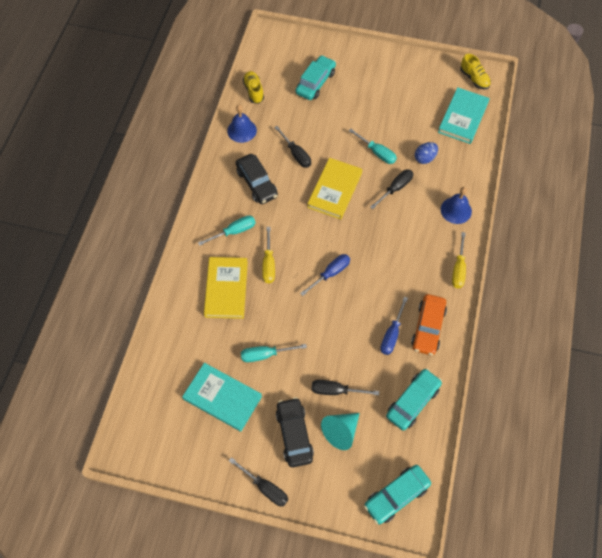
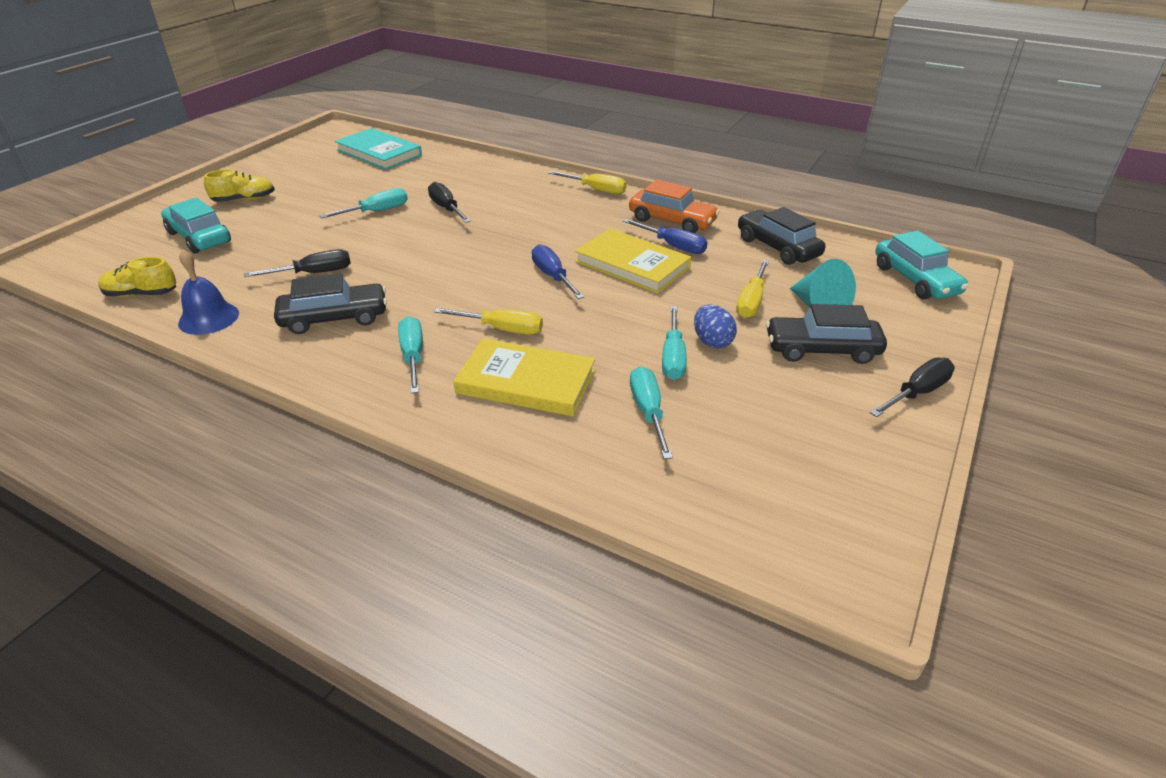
camera: 75 degrees left, 25 degrees down
(216, 350) = (648, 412): none -> turquoise screwdriver
(222, 398) = (746, 417): turquoise book -> none
(335, 190) = (410, 251): yellow book -> yellow book (632, 265)
(336, 390) = (751, 301): black screwdriver -> yellow screwdriver
(413, 402) = (777, 247): turquoise car -> black car
(425, 158) = (417, 183): blue egg -> blue egg (712, 341)
(456, 210) = (510, 178): blue bell -> none
(474, 79) = (330, 138): yellow shoe -> yellow shoe (244, 200)

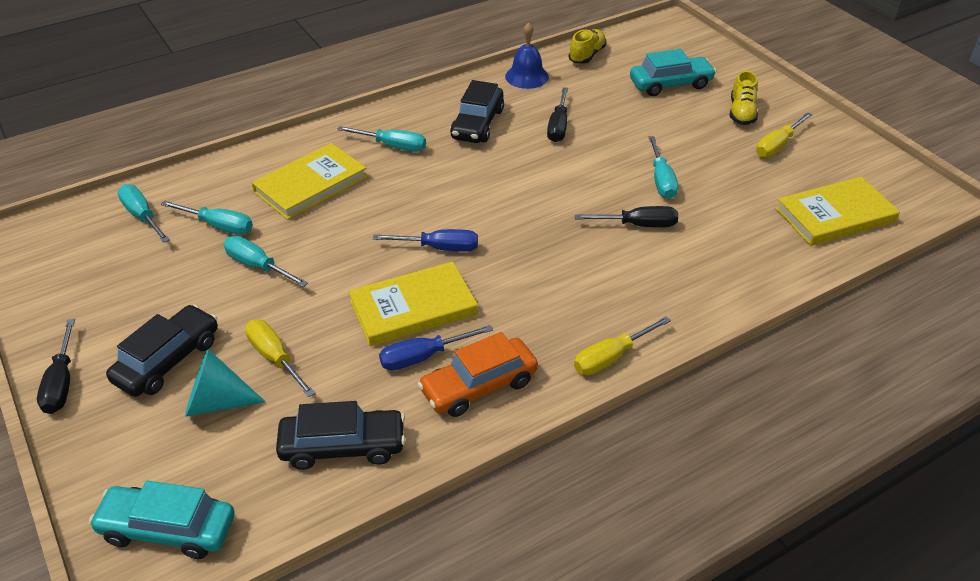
camera: 120 degrees right, 5 degrees up
(379, 153) = (835, 215): turquoise book -> yellow book
(501, 329) = (386, 194): yellow screwdriver -> yellow screwdriver (777, 145)
(693, 483) = (142, 216): none -> turquoise screwdriver
(712, 341) = (251, 298): blue egg -> none

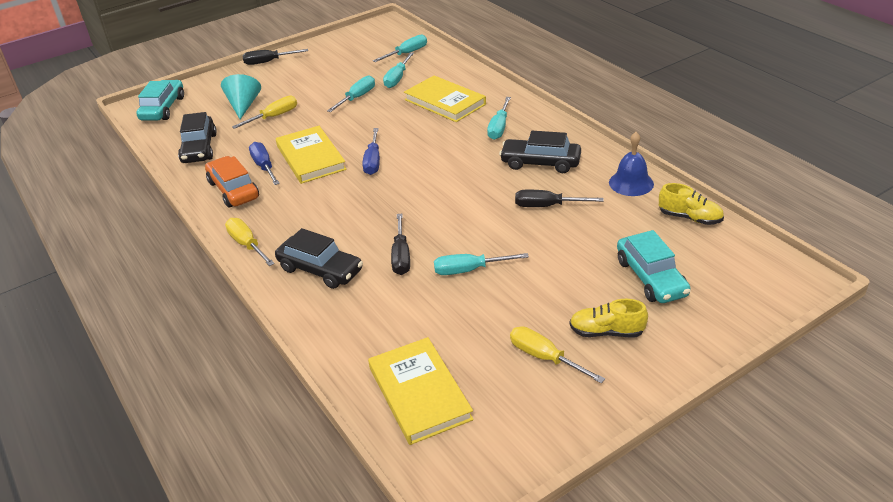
camera: 90 degrees right, 5 degrees down
(168, 360) = (278, 86): black car -> black car (320, 270)

